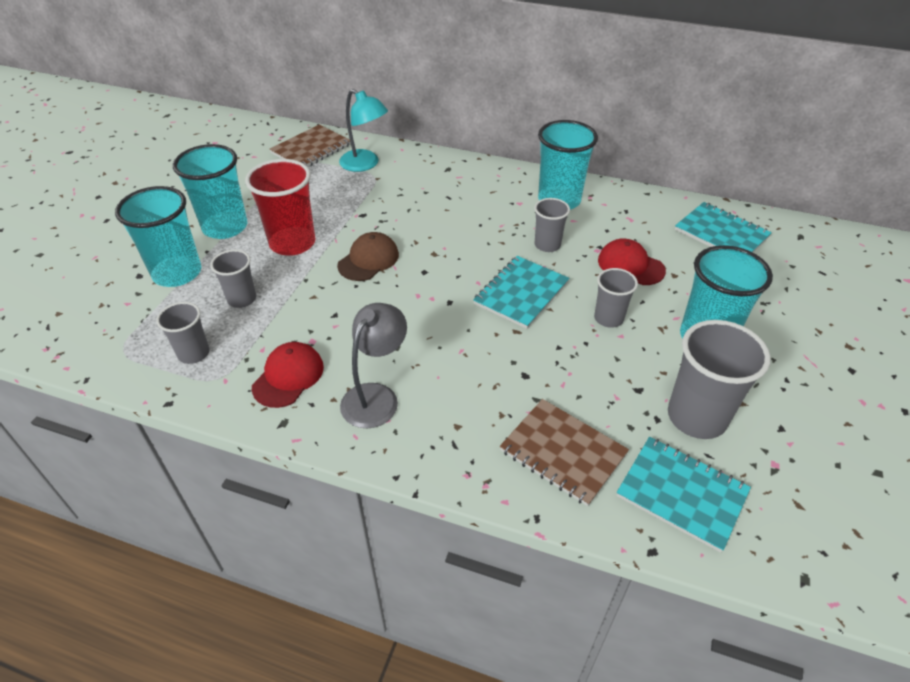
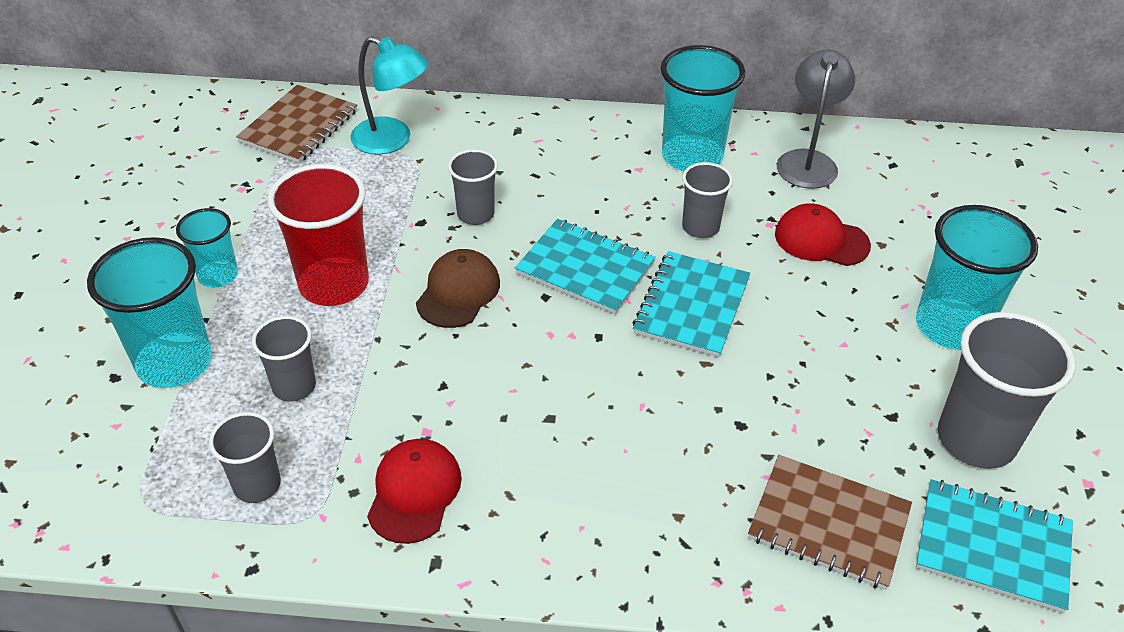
camera: 15 degrees left, 0 degrees up
(225, 227) = (218, 275): turquoise cup -> turquoise cup, size x0.57
(376, 396) = (551, 496): grey lamp -> grey lamp (808, 161)
(608, 318) = (819, 322): grey cup -> grey cup (475, 214)
(721, 233) = (920, 173): turquoise notebook -> turquoise notebook (585, 268)

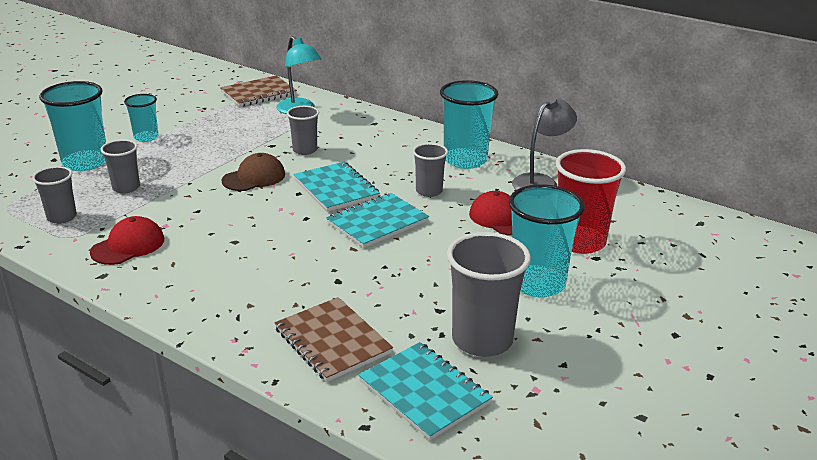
camera: 30 degrees right, 15 degrees down
(334, 284) = (196, 156): red cup -> red cup (579, 242)

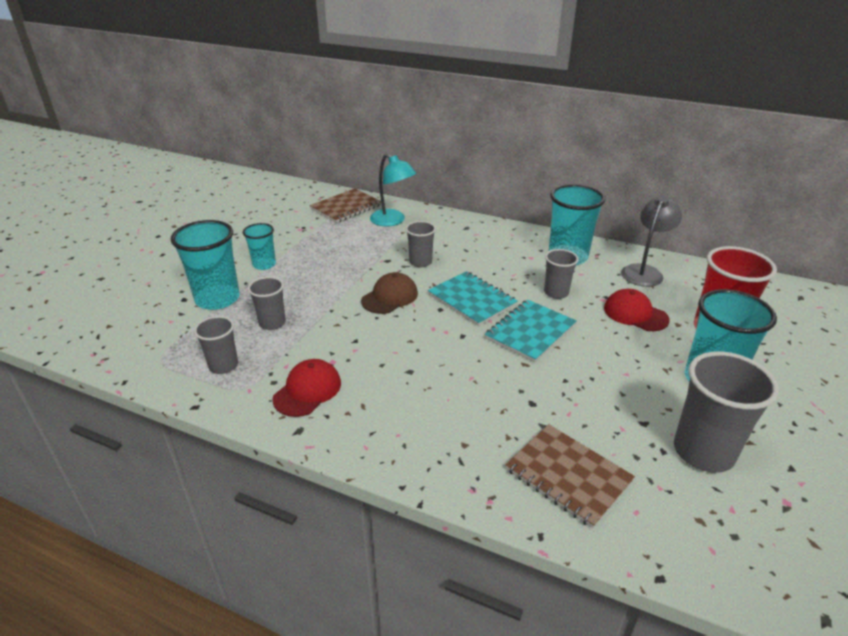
camera: 10 degrees left, 5 degrees up
(424, 392) = (689, 524): turquoise notebook -> none

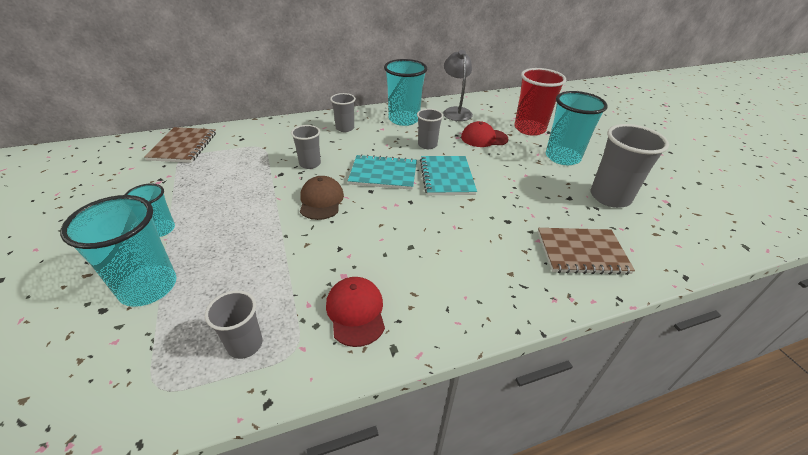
camera: 45 degrees left, 5 degrees up
(272, 323) = (243, 276): grey cup -> grey cup (345, 128)
(392, 221) = (244, 142): turquoise lamp -> none

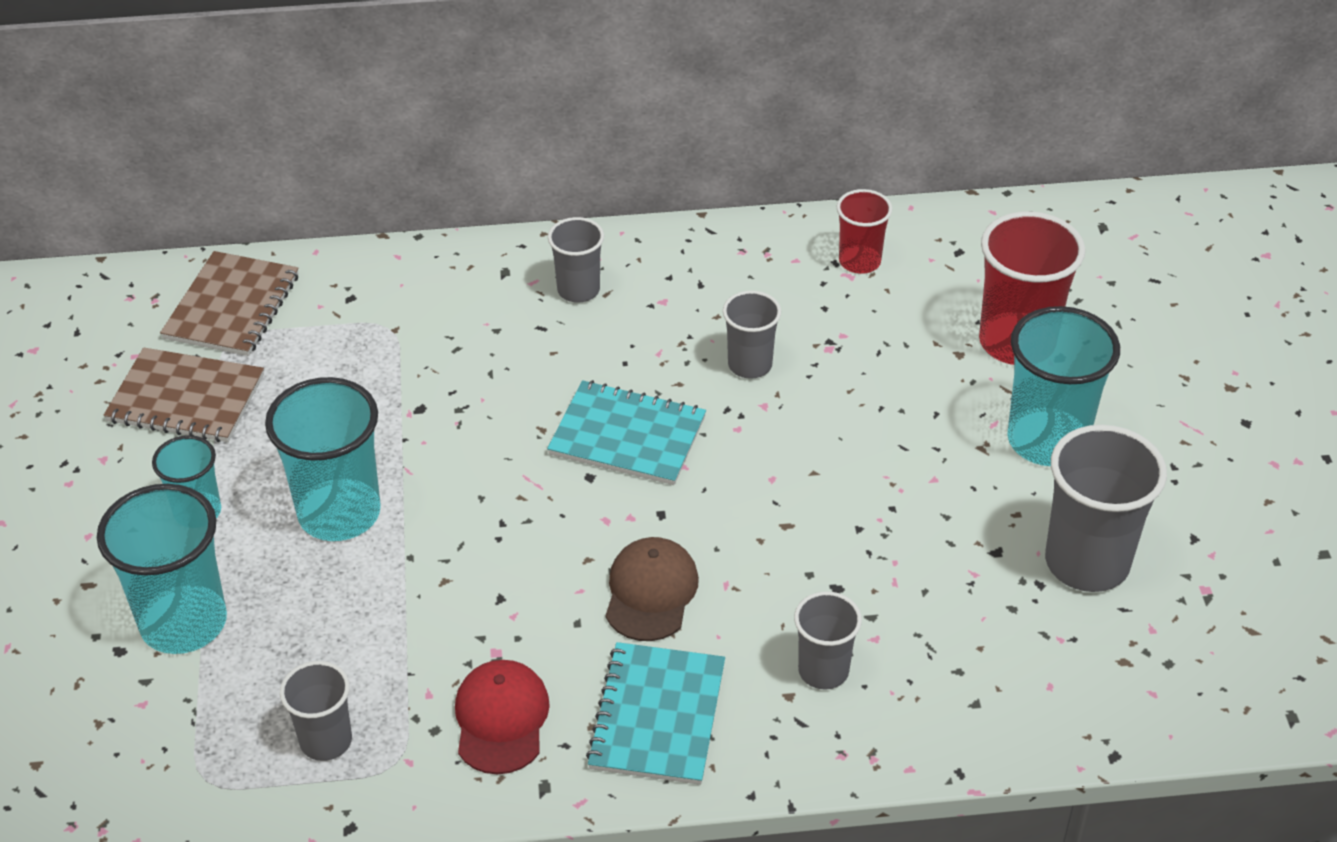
camera: 15 degrees right, 5 degrees up
(310, 164) = (482, 389): grey cup -> grey cup (823, 670)
(321, 200) = (488, 487): brown cap -> brown cap (650, 592)
(403, 119) = (722, 276): turquoise cup -> turquoise cup (339, 513)
(446, 177) = (758, 462): turquoise notebook -> turquoise notebook (657, 716)
(455, 111) = (859, 261): grey lamp -> red cup
(484, 138) = (890, 359): red cap -> none
(582, 252) = (946, 676): brown notebook -> brown notebook (186, 398)

